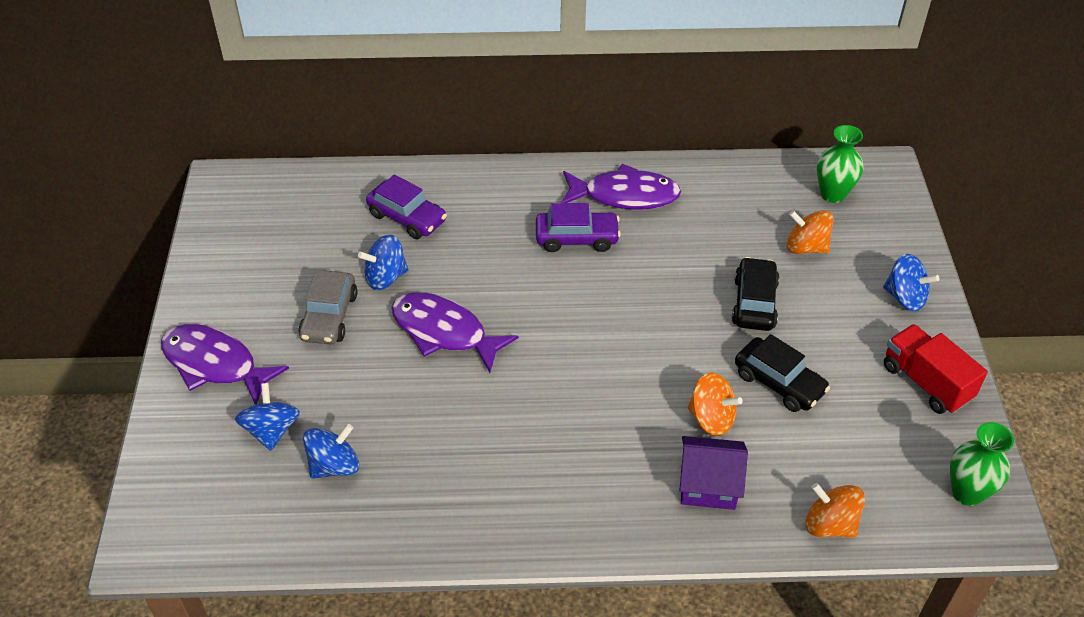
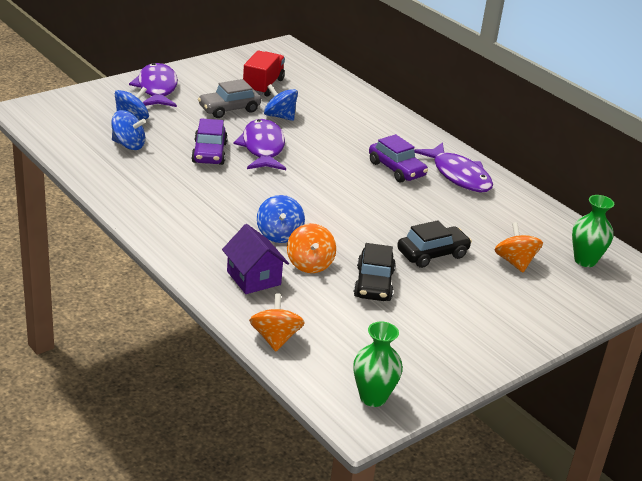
camera: 50 degrees right, 15 degrees down
(407, 217) = (334, 108): purple car -> purple car (209, 153)
(905, 297) = (527, 321): blue spinning top -> blue spinning top (279, 234)
(926, 382) = (455, 352): red truck -> red truck (263, 86)

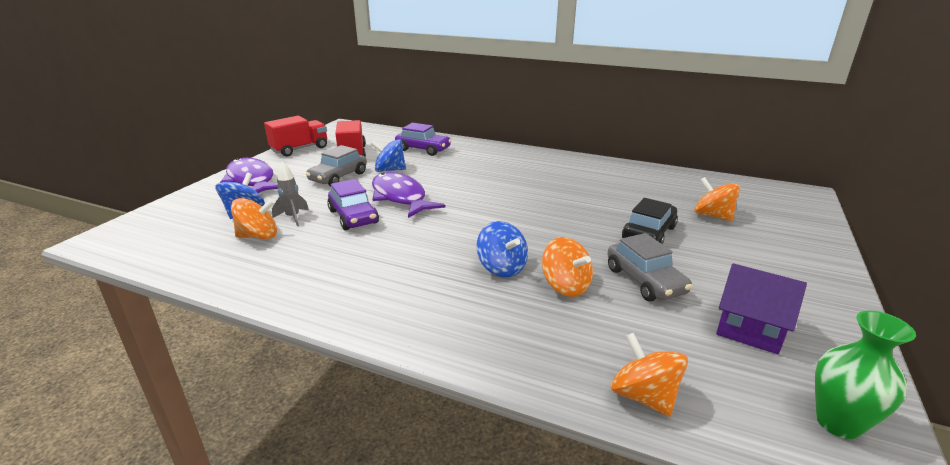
camera: 25 degrees left, 5 degrees down
(128, 145) = (258, 236): blue spinning top -> orange spinning top
(164, 137) = (293, 217): none -> grey rocket
(221, 65) = (300, 149): none -> red truck
(253, 278) = (531, 327): purple house -> purple house (750, 329)
(374, 284) = (645, 281): black car -> grey car
(396, 169) = (530, 179): purple car -> purple car (423, 149)
(459, 176) = (579, 169): purple fish -> none
(585, 260) = (750, 196): green vase -> none

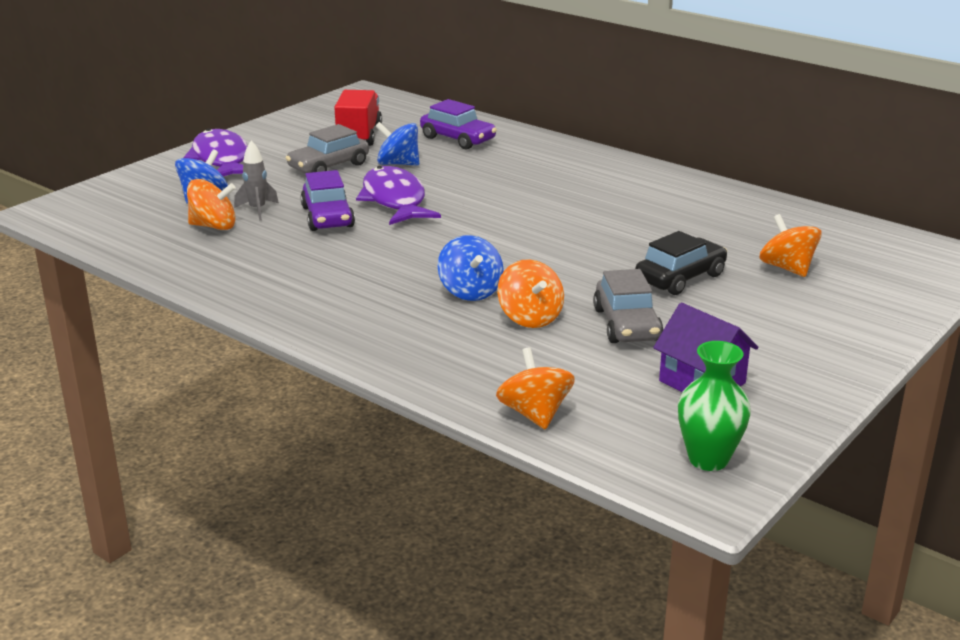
camera: 15 degrees right, 0 degrees up
(300, 149) = (293, 123): red truck -> none

